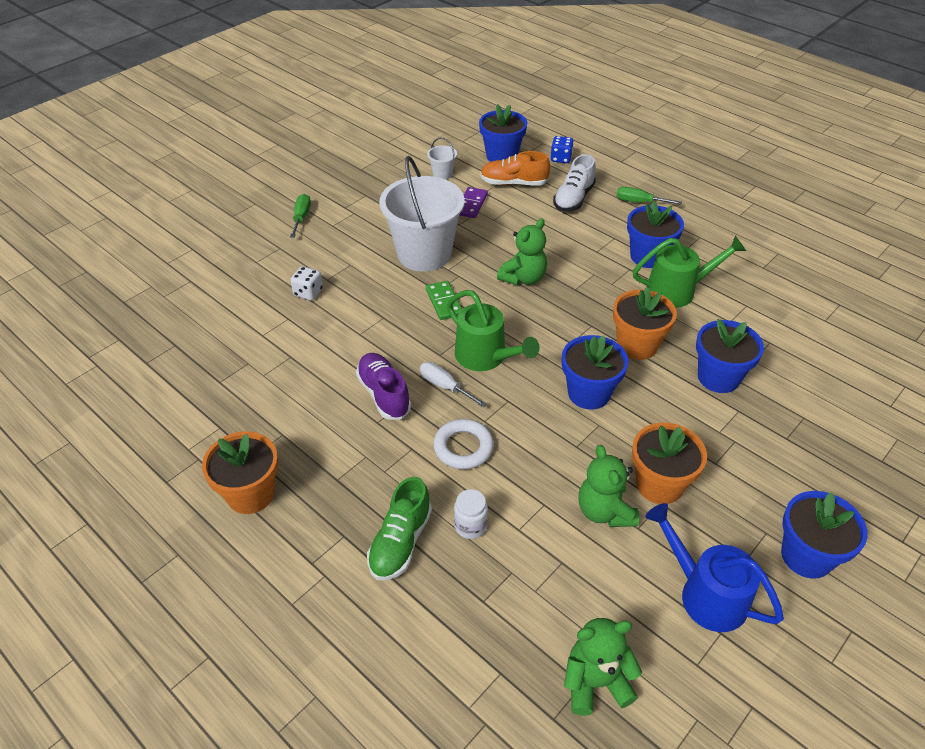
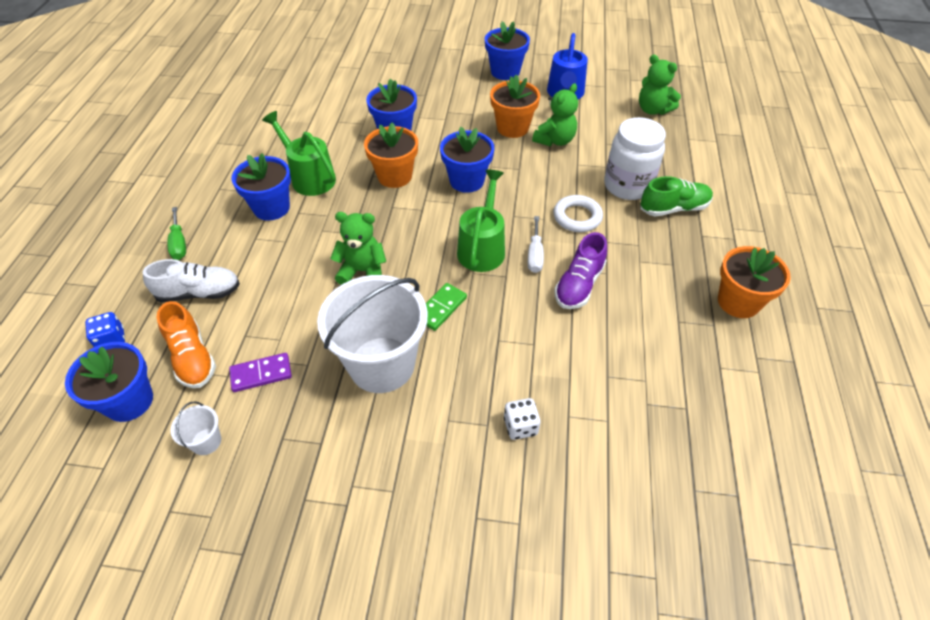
camera: 125 degrees left, 5 degrees up
(301, 217) = (402, 542): green screwdriver -> none
(470, 526) = (627, 186): white jar -> white jar, size x2.07

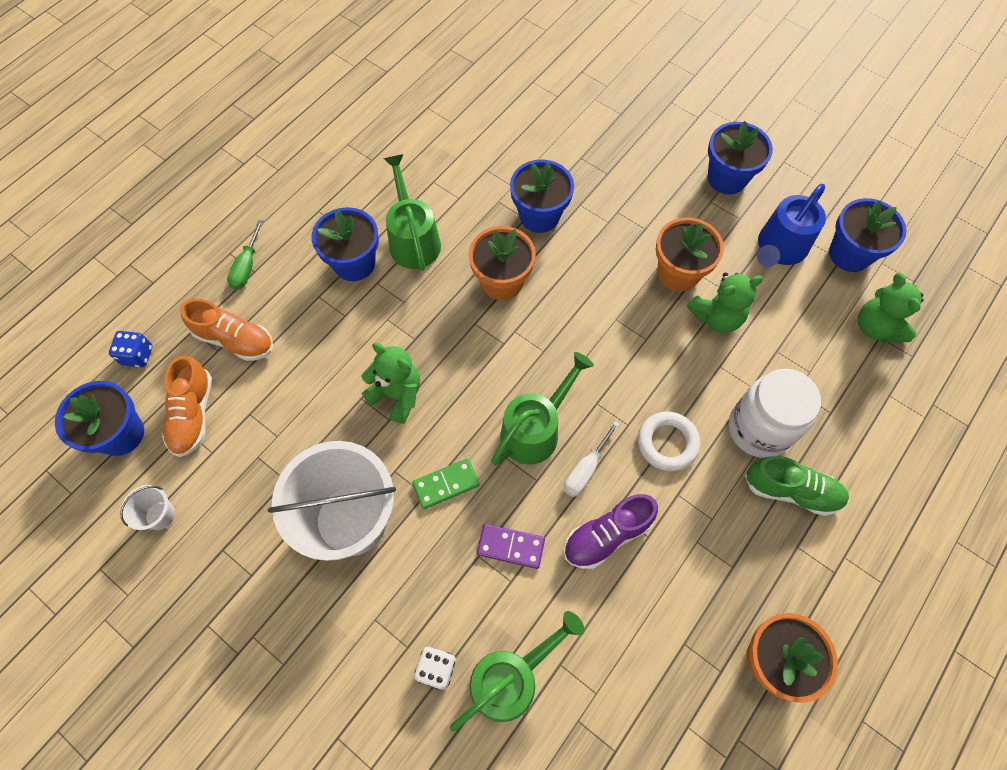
camera: 30 degrees right, 15 degrees up
(199, 293) = (235, 340): white shoe -> orange shoe
(261, 374) = (241, 467): purple domino -> purple domino (511, 546)
(467, 181) = (576, 327): blue flower pot -> blue flower pot (849, 254)
(580, 402) = (511, 677): none -> green watering can

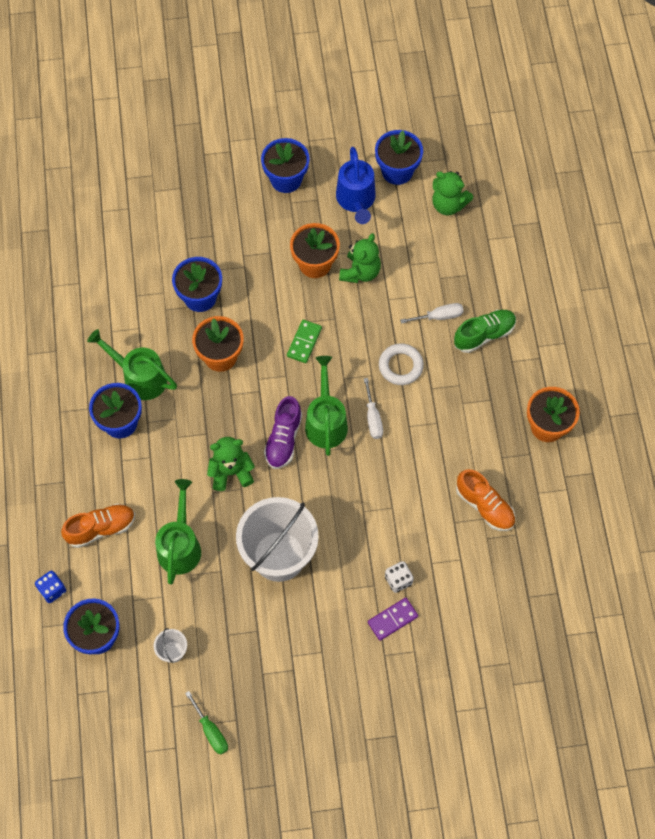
camera: 45 degrees left, 0 degrees up
(193, 414) = (127, 588): orange shoe -> orange shoe (485, 506)
(247, 267) = (56, 483): green screwdriver -> green screwdriver (211, 731)
(446, 484) = (309, 492): green domino -> green domino (304, 342)
(511, 546) = (374, 491): purple domino -> purple domino (392, 619)
(511, 677) = (437, 549): green watering can -> green watering can (180, 545)
(607, 535) = (416, 441): purple shoe -> purple shoe (283, 439)
(758, 429) = (439, 316): white jar -> white screwdriver

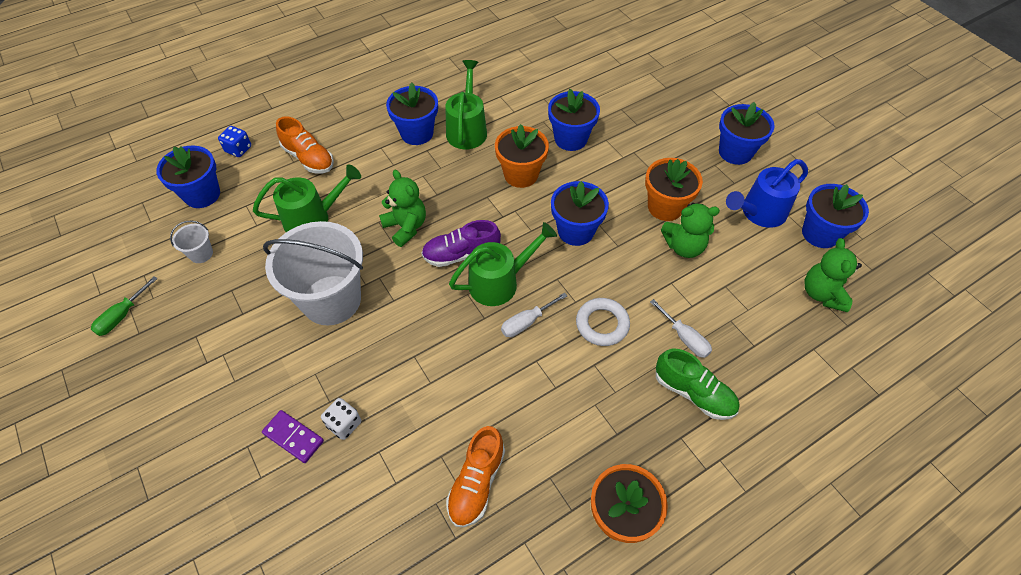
camera: 65 degrees right, 10 degrees down
(304, 342) = (575, 231): green domino -> blue flower pot

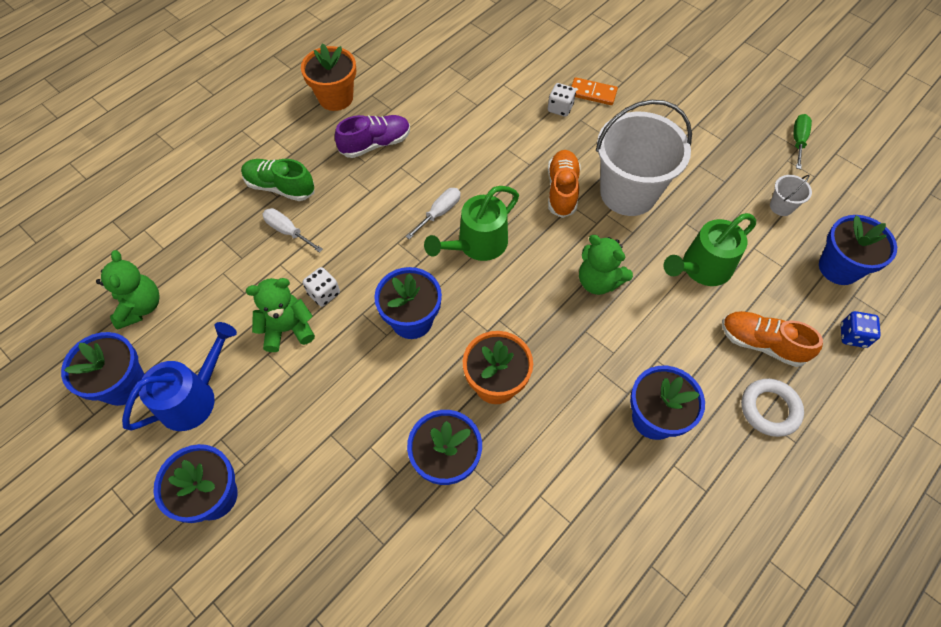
camera: 165 degrees right, 5 degrees up
(293, 437) = (592, 93): purple domino -> orange domino
(461, 255) = (526, 264): purple shoe -> purple shoe (375, 144)
(467, 129) = (591, 443): green watering can -> none
(476, 483) = (444, 95): orange shoe -> orange shoe (562, 190)
(602, 324) = (368, 226): white ring -> white ring (769, 409)
(650, 269) = (324, 293): none -> white dice
(665, 207) = (310, 378): orange flower pot -> none

